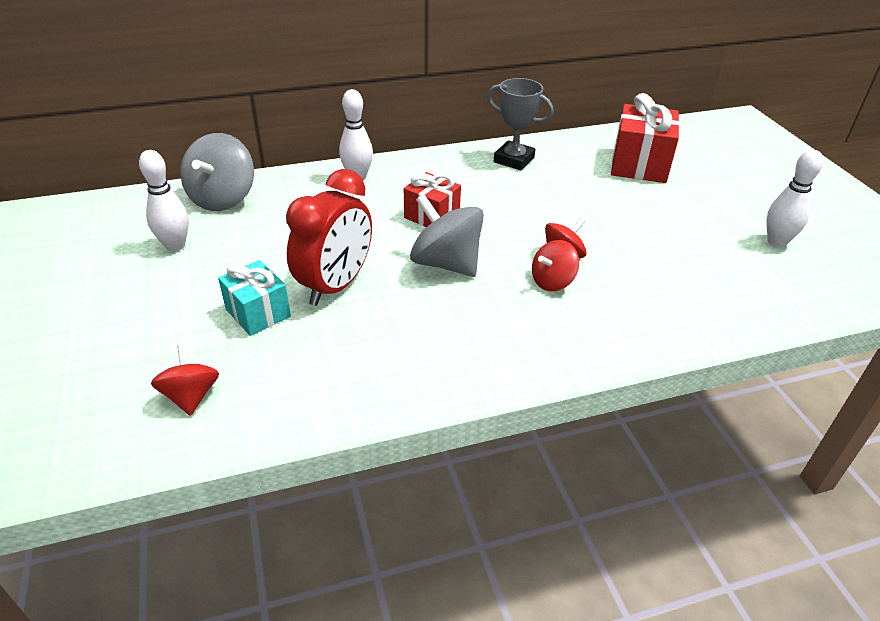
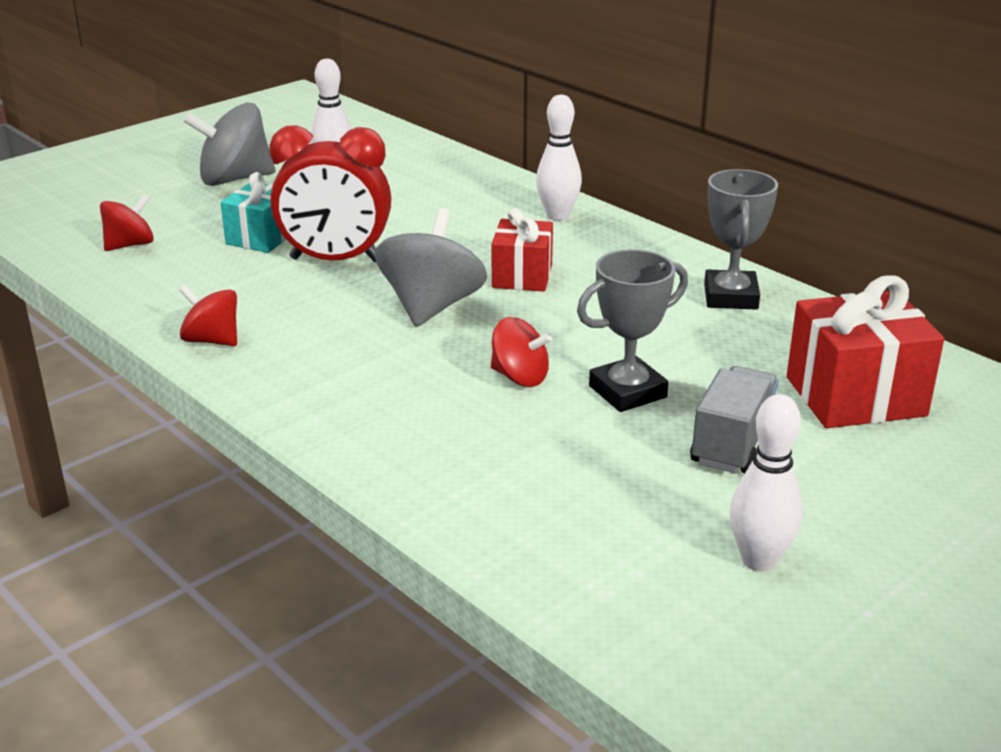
camera: 65 degrees right, 10 degrees down
(223, 198) = (436, 167): grey spinning top -> grey spinning top (234, 179)
(552, 282) = (456, 380): red spinning top -> red spinning top (212, 340)
(600, 226) = (627, 392): none -> grey trophy
(669, 213) = (733, 444): none -> grey truck

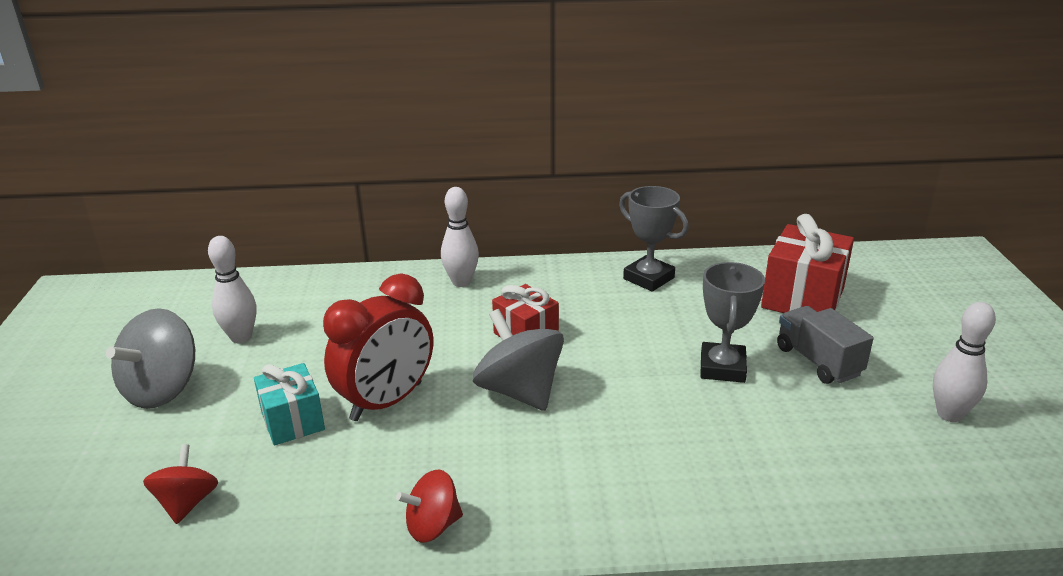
camera: 50 degrees left, 0 degrees up
(520, 377) = (660, 400): red spinning top -> none

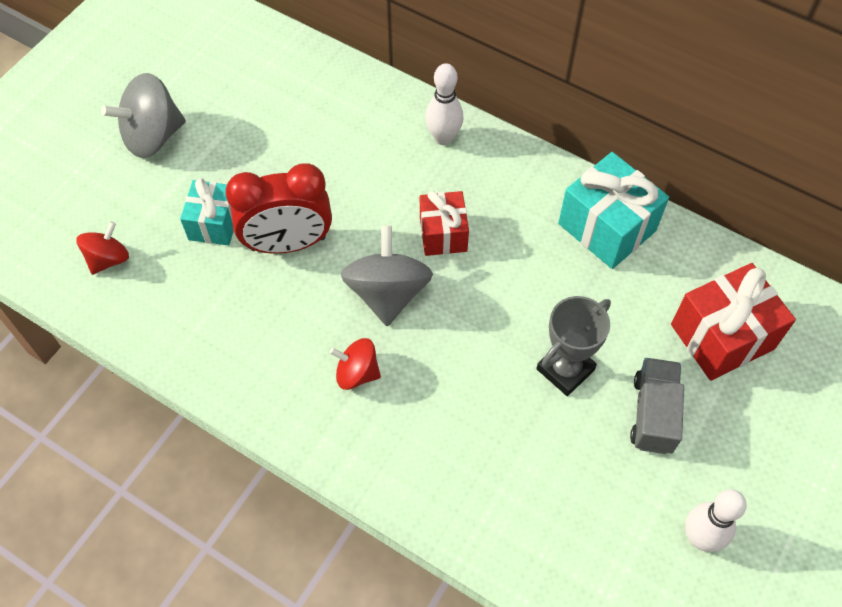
camera: 35 degrees right, 30 degrees up
(241, 337) = (235, 108): white bowling pin -> none
(432, 526) = (235, 378): red spinning top -> red spinning top (357, 373)
(648, 278) = (607, 227): grey trophy -> turquoise gift

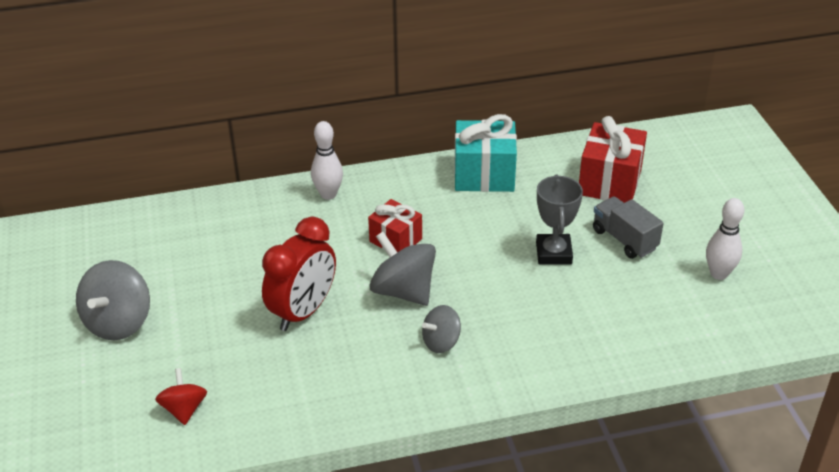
camera: 45 degrees left, 20 degrees down
(214, 223) = (236, 336): turquoise gift -> none
(357, 373) = (441, 342): red spinning top -> grey spinning top

